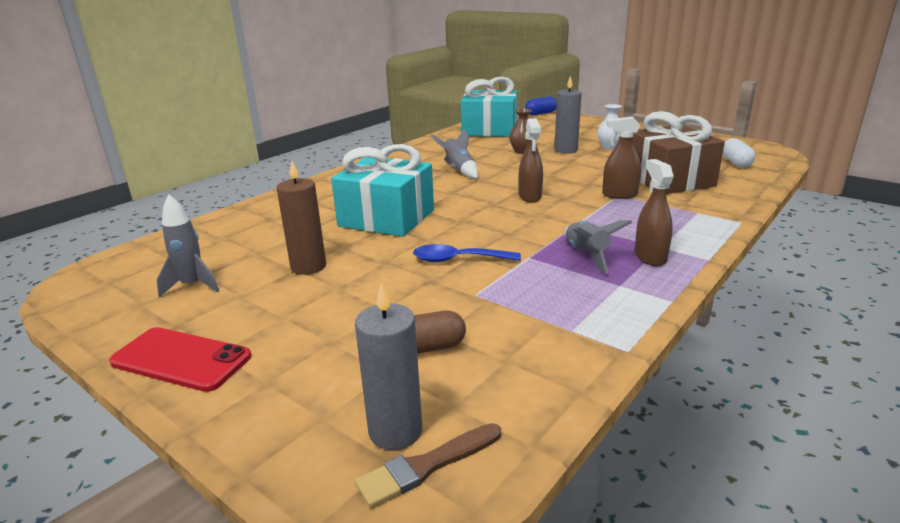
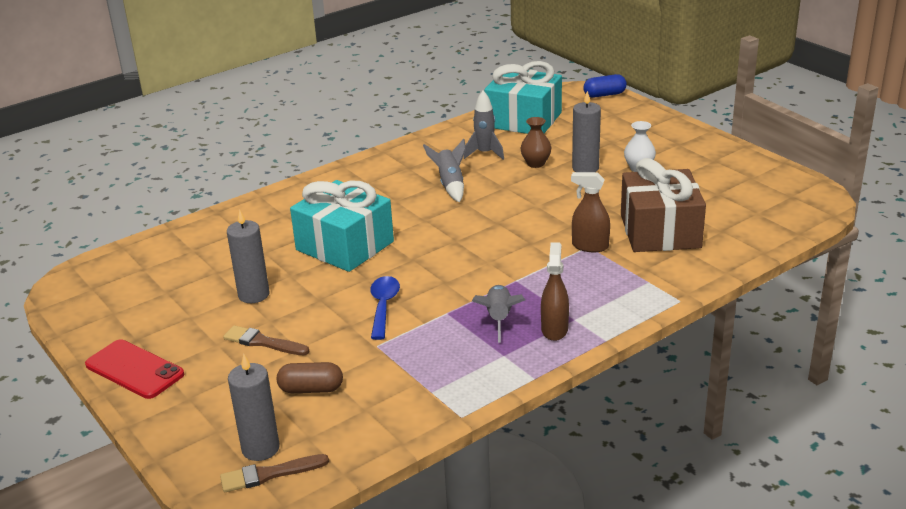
camera: 15 degrees right, 5 degrees up
(193, 286) = (156, 301): grey rocket -> grey rocket (485, 153)
(308, 266) = (254, 295): brown candle -> grey candle
(340, 308) = (263, 342): none -> brown brush
(458, 260) = (383, 306): blue spoon -> blue spoon turned 75 degrees clockwise
(530, 197) = (498, 236): brown spray bottle -> none
(735, 162) = (759, 214): white capsule -> none

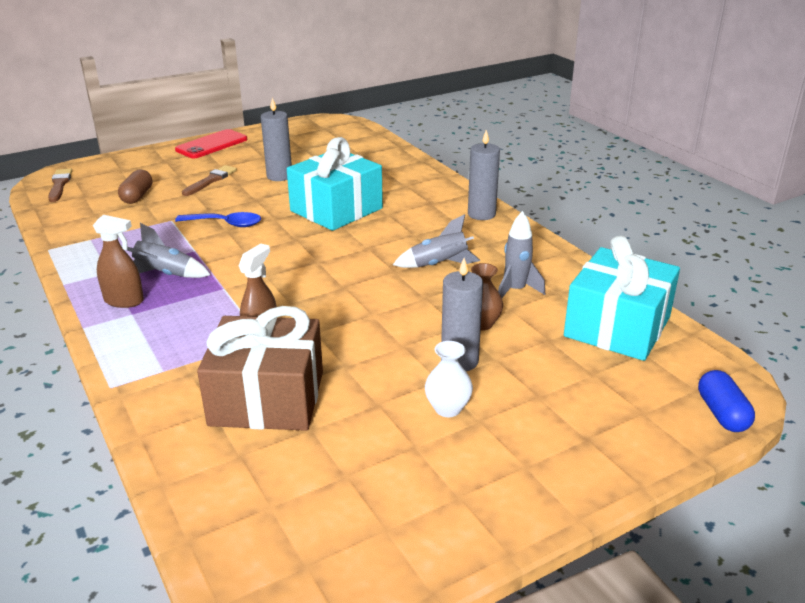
camera: 95 degrees right, 0 degrees up
(260, 448) = (88, 182): grey candle -> grey candle (481, 214)

